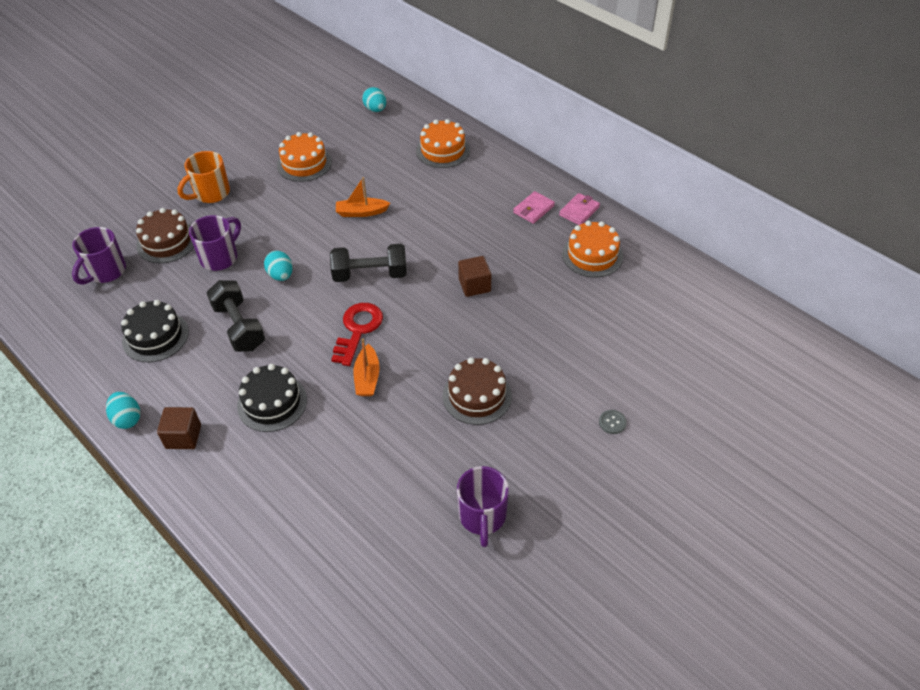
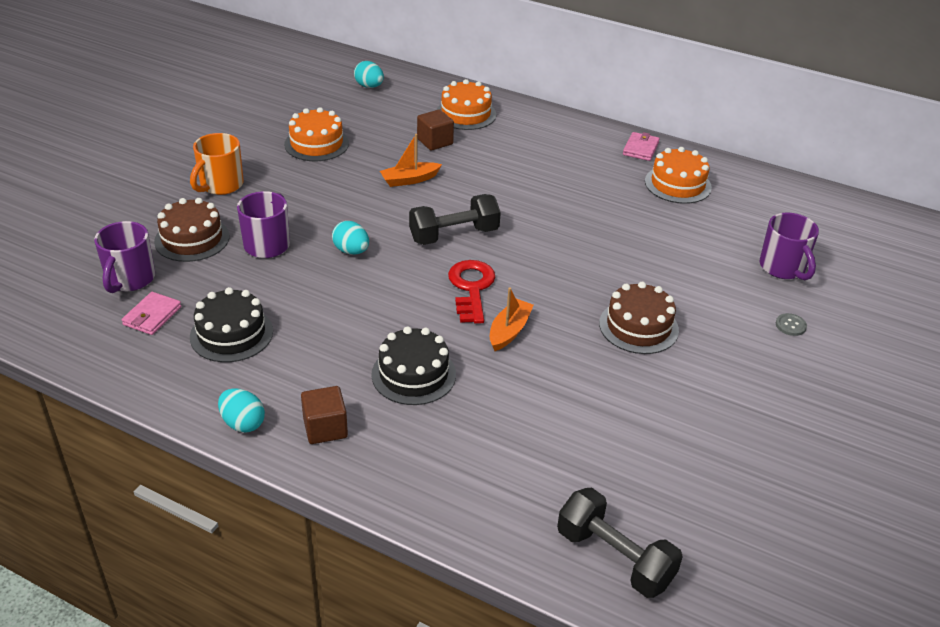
camera: 20 degrees left, 10 degrees down
(239, 327) = (330, 308): black dumbbell -> black dumbbell (614, 558)
(367, 377) = (509, 331): orange boat -> orange boat turned 135 degrees counterclockwise
(474, 285) = (574, 228): brown cube -> brown cube (435, 142)
(482, 517) = (714, 437): purple mug -> purple mug (783, 268)
(533, 209) = (593, 153): pink wallet -> pink wallet (152, 316)

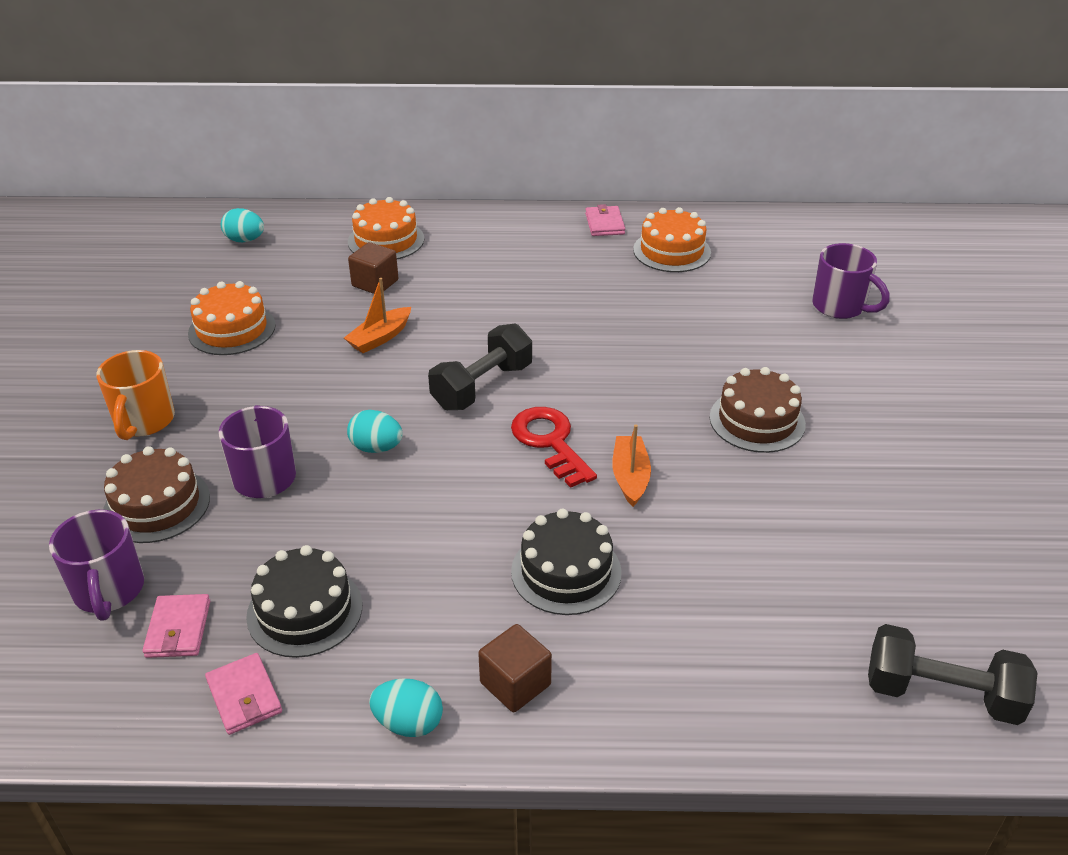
camera: 25 degrees left, 0 degrees up
(161, 369) = (244, 696): none -> pink wallet
(790, 325) = (895, 365): grey button -> none

